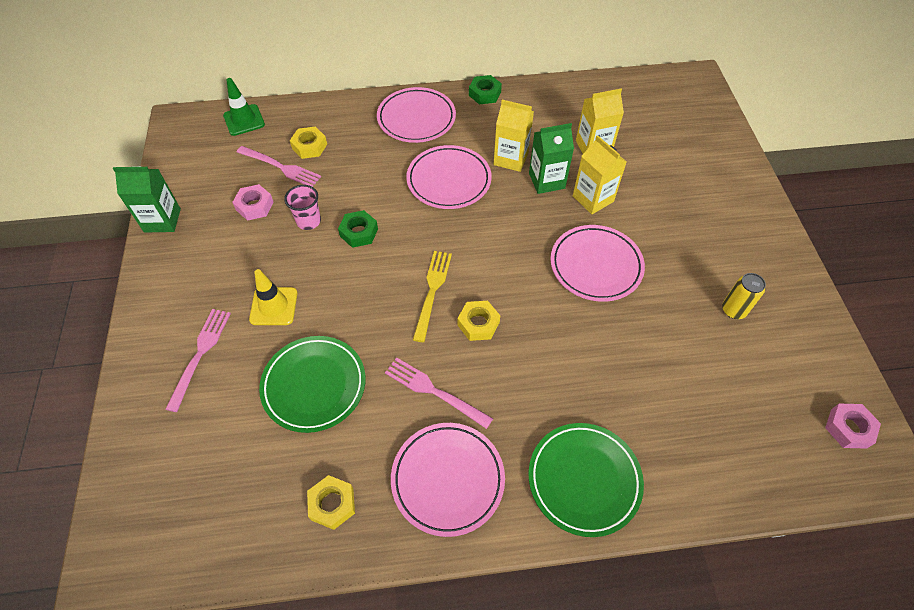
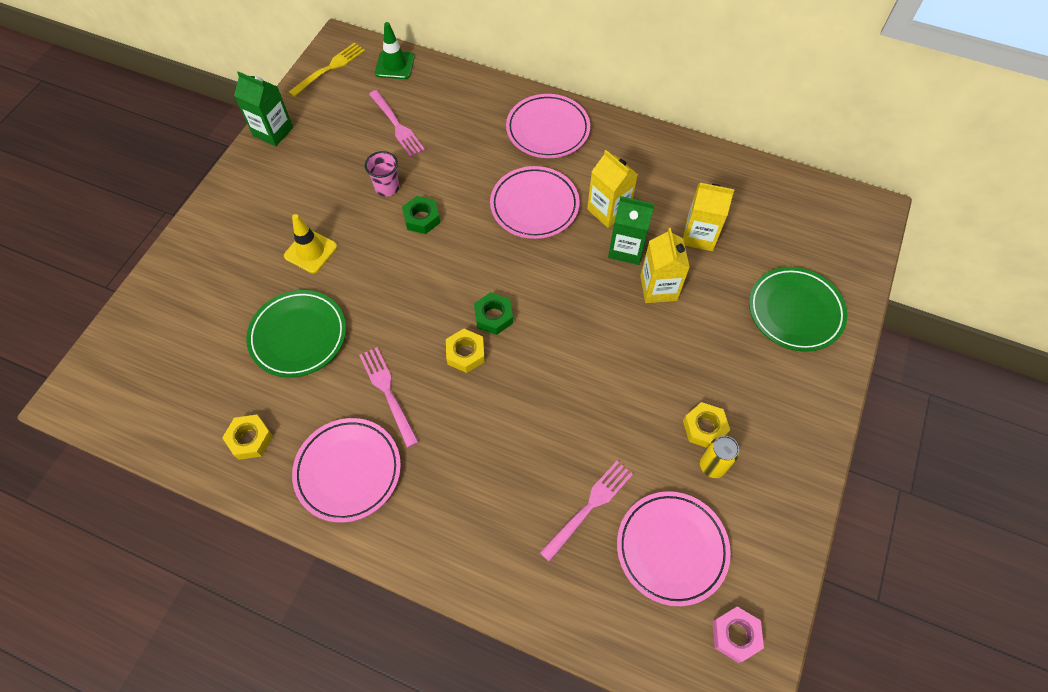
camera: 30 degrees right, 5 degrees up
(200, 354) = (231, 264): pink fork -> pink fork (589, 506)
(254, 206) = (352, 152): pink nut -> none
(309, 146) = (434, 116): yellow nut -> yellow nut (704, 428)
(432, 291) = (447, 303): yellow fork -> yellow fork (330, 68)
(484, 94) = (631, 131): green nut -> green nut (493, 316)
(584, 480) = (456, 536): green plate -> green plate (795, 311)
(596, 266) = (611, 354): pink plate -> pink plate (671, 548)

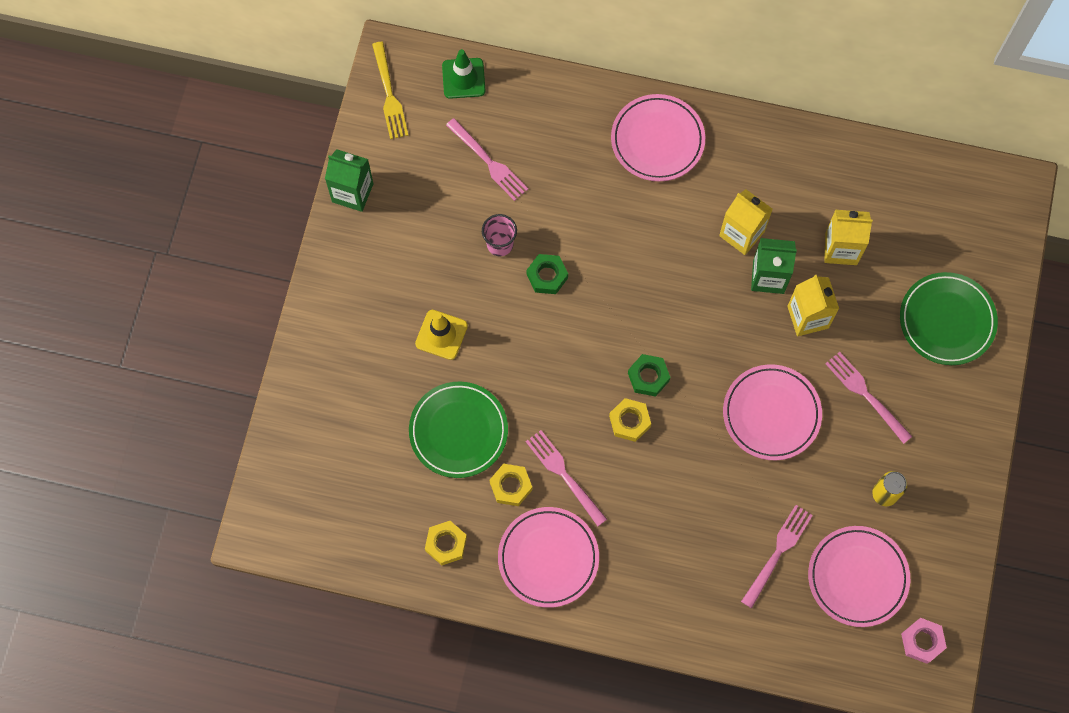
camera: 10 degrees left, 10 degrees up
(330, 68) = (389, 95): yellow fork -> yellow fork turned 135 degrees clockwise
(534, 205) = (663, 240): pink plate -> pink plate (771, 414)
(704, 428) = (872, 458): yellow nut -> yellow nut (511, 486)
(705, 366) = (865, 394): none -> pink fork

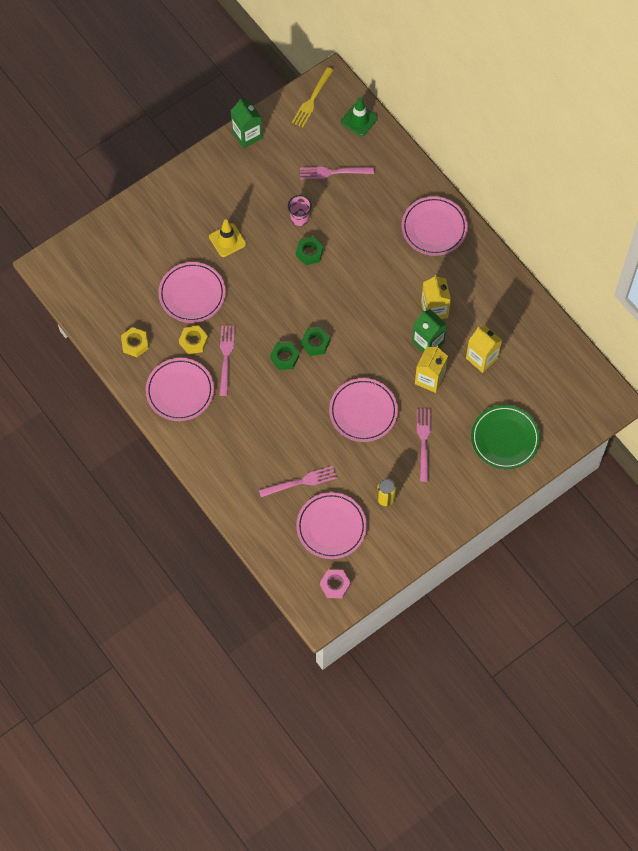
camera: 40 degrees right, 5 degrees down
(458, 431) = (192, 294): green plate -> pink plate
(489, 162) = (333, 172): pink fork -> pink fork turned 90 degrees clockwise
(629, 421) = (284, 357): yellow nut -> green nut

